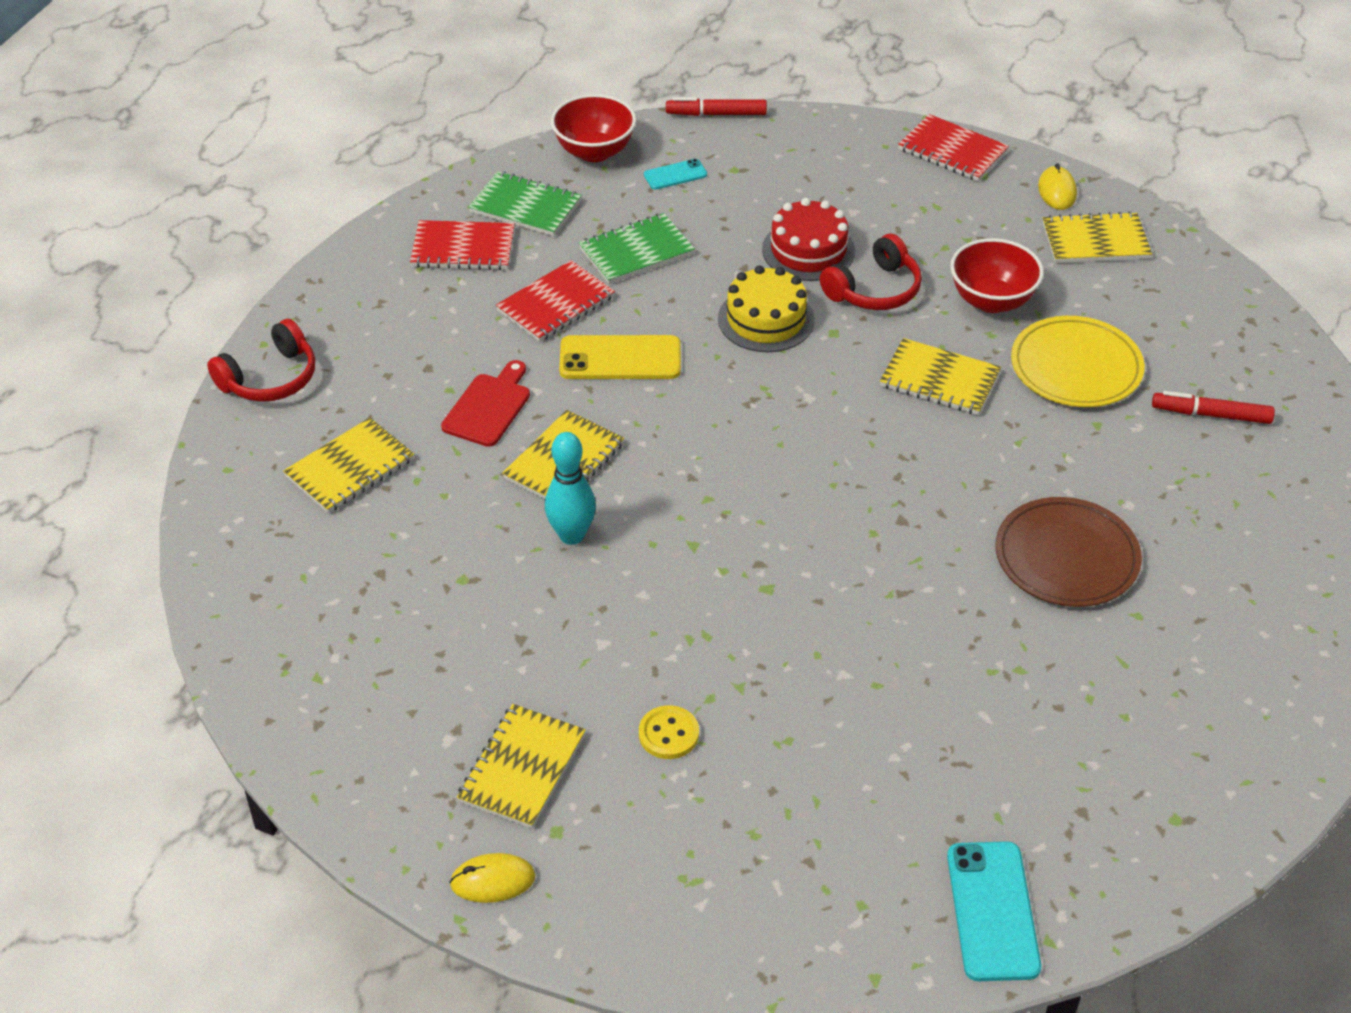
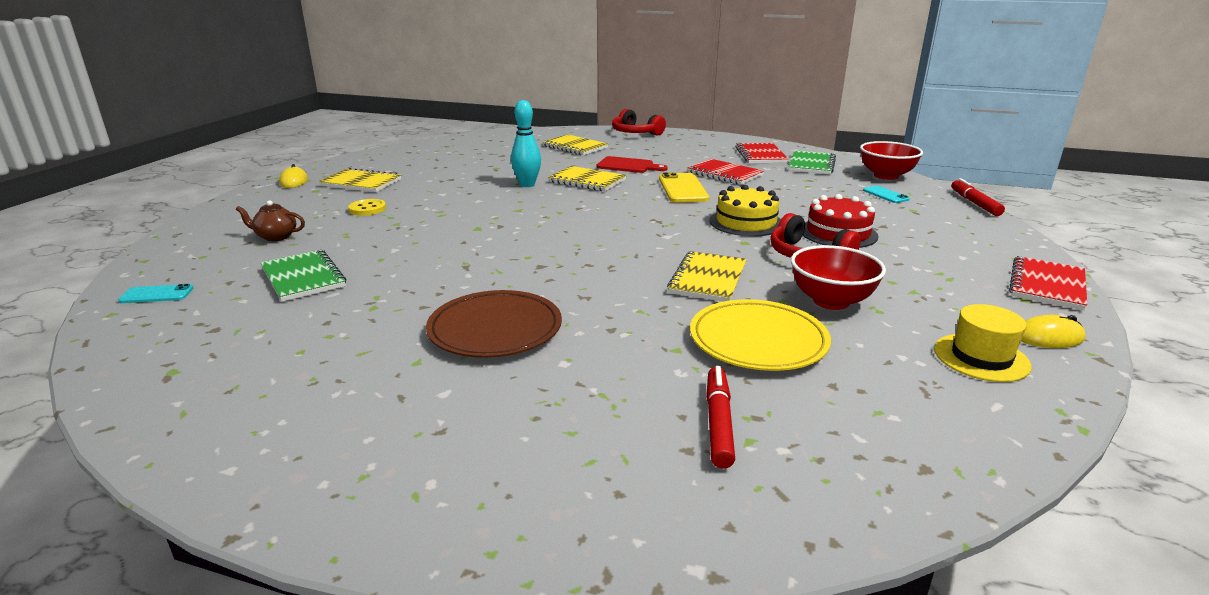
camera: 85 degrees right, 20 degrees down
(636, 251) = (791, 188): green notebook -> green notebook (303, 278)
(787, 830) = (276, 237): none -> brown teapot
(992, 911) = (157, 294): turquoise phone -> turquoise phone, size x0.55
(1095, 241) = (981, 357): yellow notebook -> yellow hat

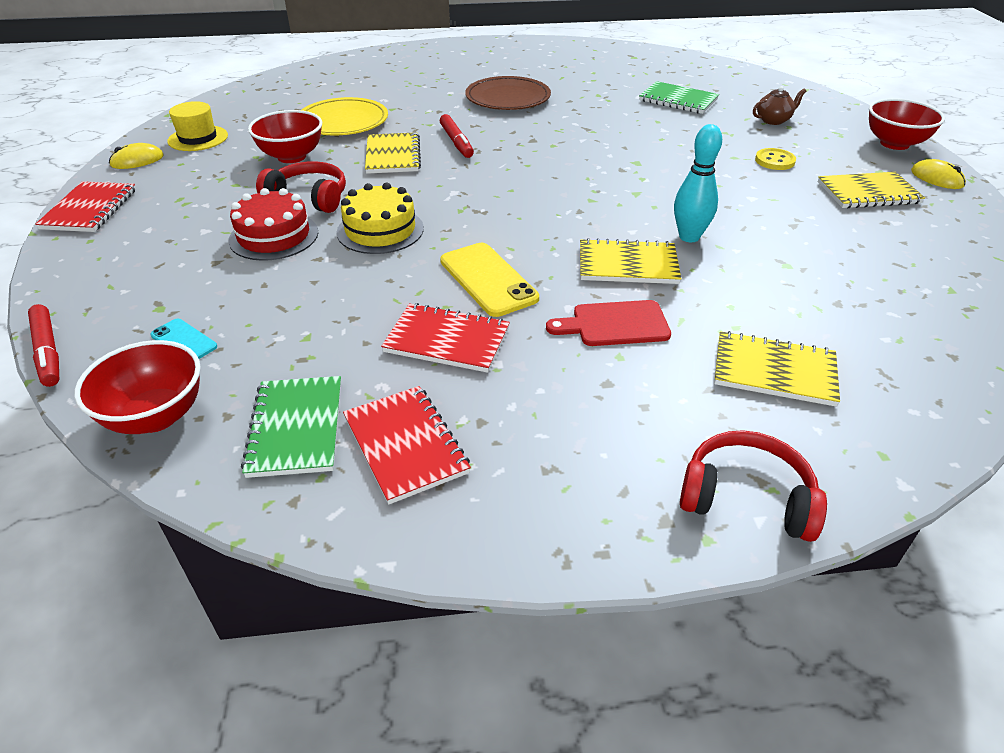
camera: 155 degrees right, 15 degrees up
(157, 294) = (735, 77): turquoise phone -> none
(246, 202) = (894, 144): none -> red bowl
(718, 422) = (355, 86): red marker -> red marker (456, 142)

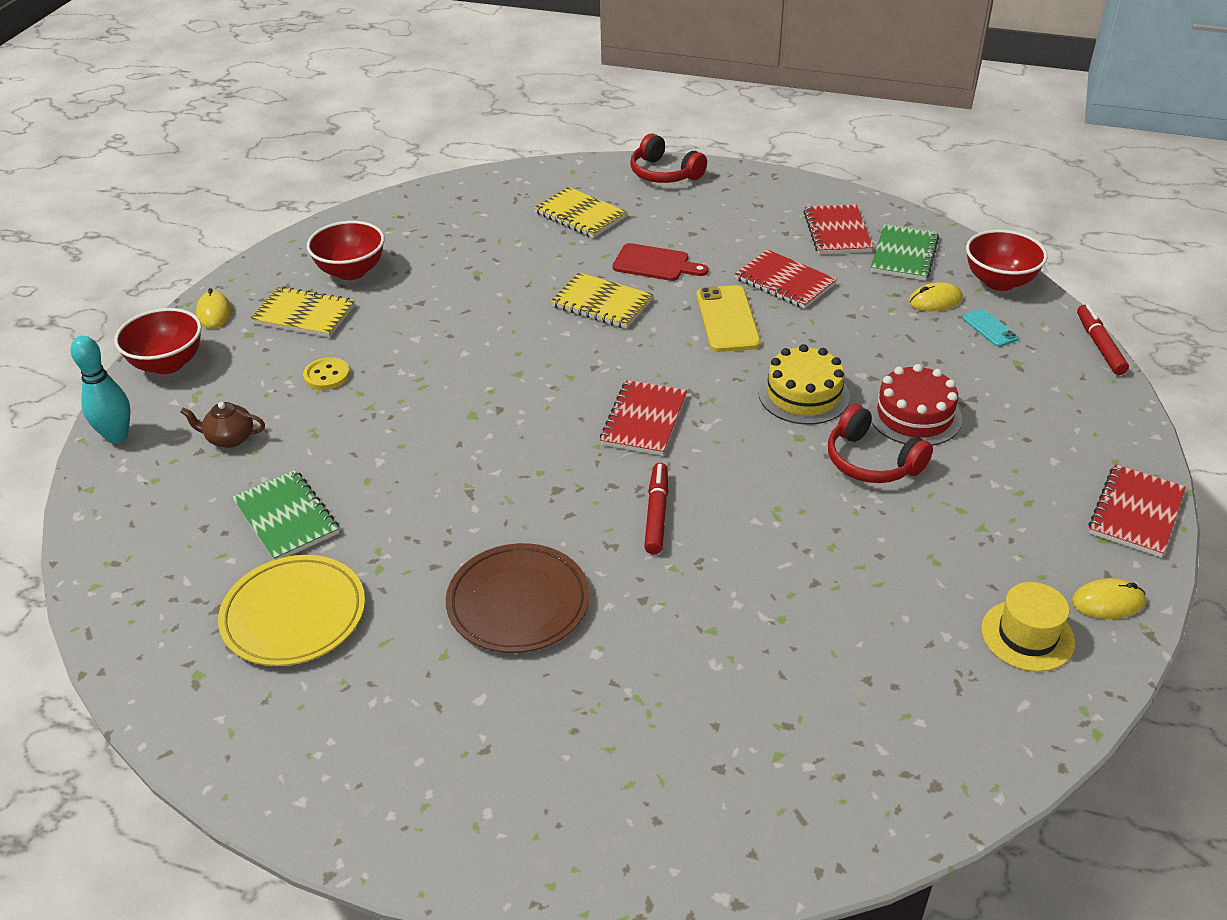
camera: 155 degrees left, 0 degrees up
(251, 362) = (935, 301): none -> yellow mouse
(292, 156) = (886, 547): red bowl -> red bowl (351, 271)
(343, 122) = (798, 614): yellow plate -> yellow plate (294, 615)
(393, 155) = (751, 510): yellow notebook -> none
(505, 185) = (644, 420): none -> red notebook
(689, 237) = (523, 314): turquoise bowling pin -> turquoise bowling pin (117, 436)

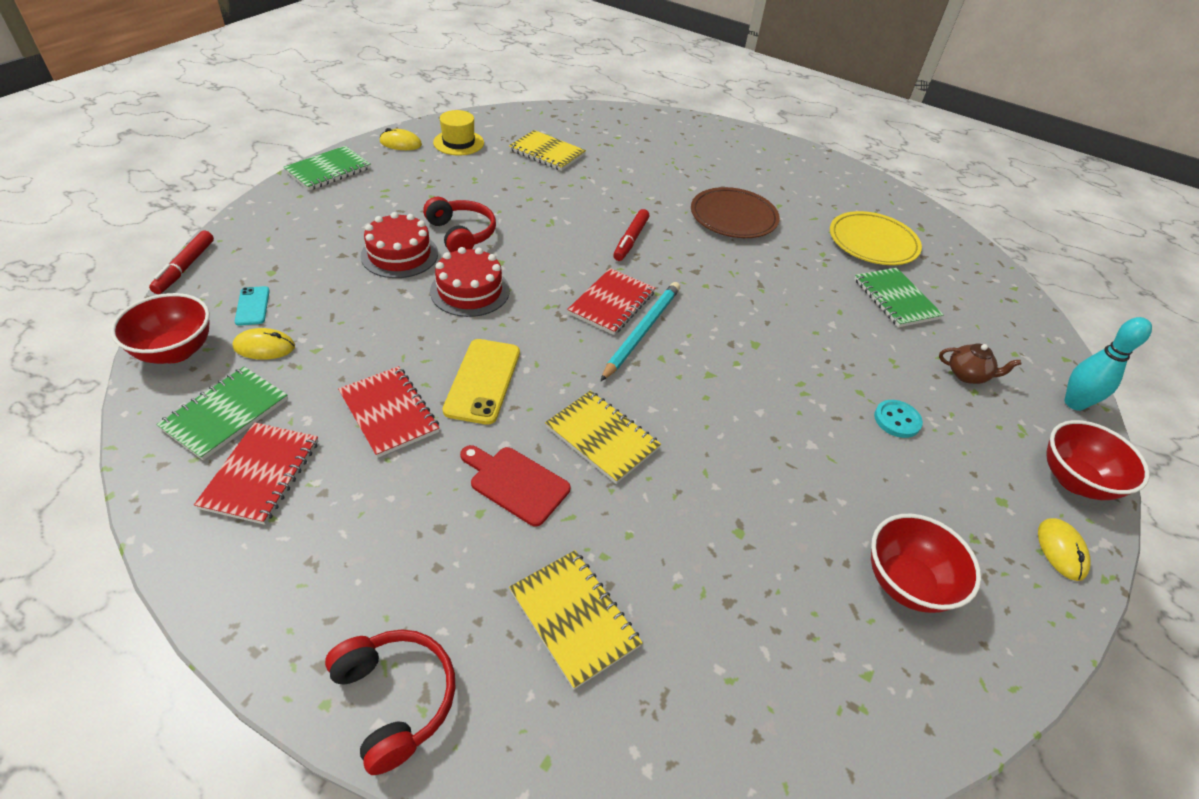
camera: 170 degrees left, 5 degrees up
(304, 315) = (946, 515): yellow notebook -> yellow notebook (547, 153)
(327, 375) = (897, 420): yellow button -> turquoise button
(599, 398) = (642, 331): none -> turquoise pencil
(804, 395) = (470, 291): yellow cake -> red cake
(1136, 513) = (328, 170): red notebook -> green notebook

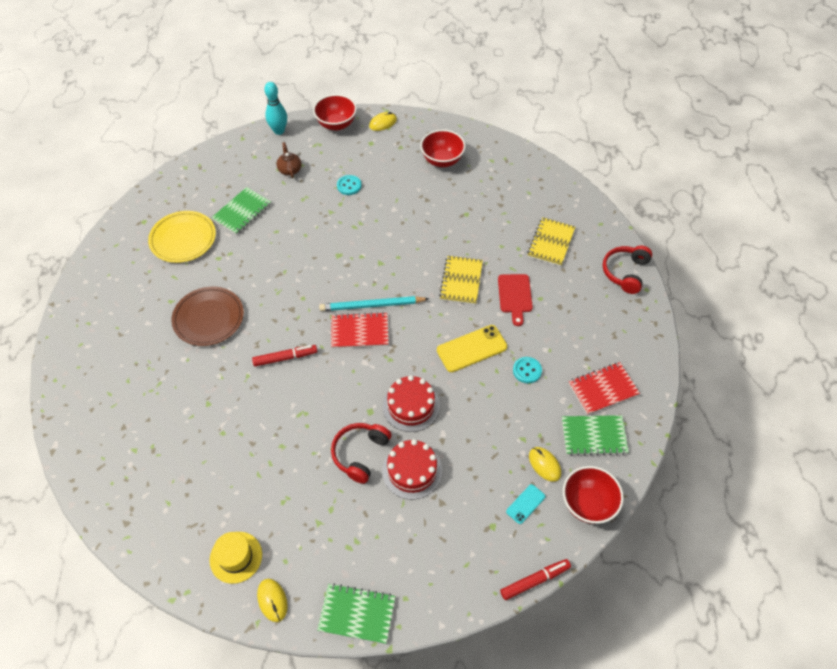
camera: 120 degrees left, 10 degrees up
(389, 413) = (527, 370): red notebook -> turquoise button
(547, 153) = (202, 481): yellow notebook -> none

